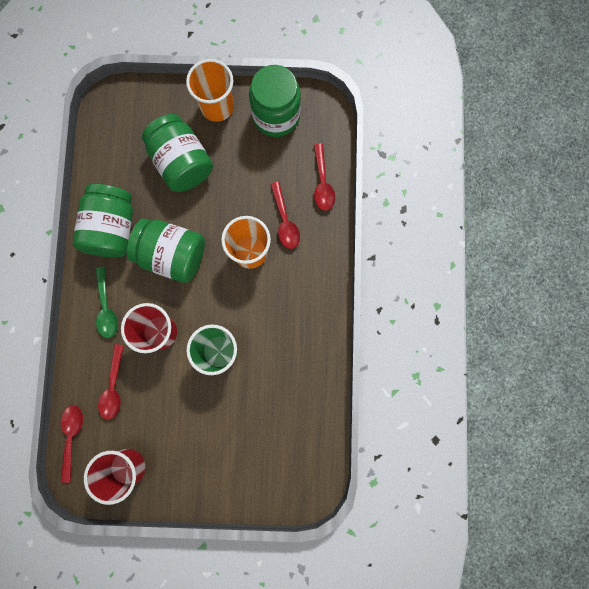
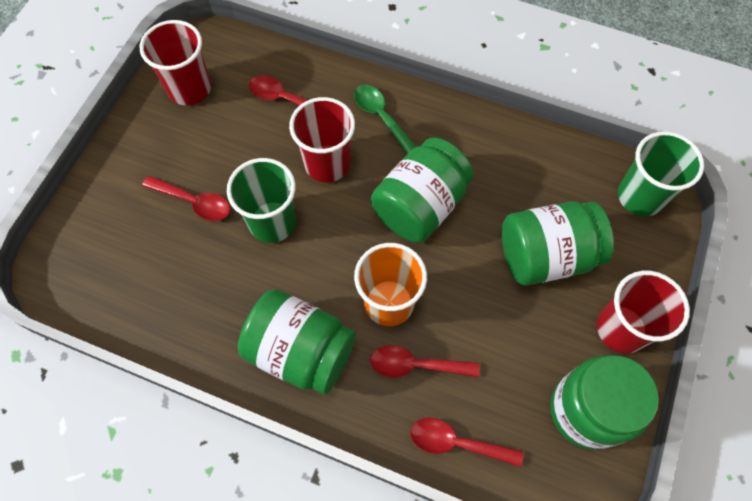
camera: 110 degrees right, 15 degrees down
(72, 437) = (250, 47): red spoon -> red spoon (194, 202)
(106, 308) = (381, 117): green spoon -> green spoon turned 45 degrees clockwise
(112, 228) = (479, 149): green jar -> green jar (301, 351)
(116, 113) = (640, 196): none -> green cup
(217, 107) = (621, 329): orange cup -> red cup

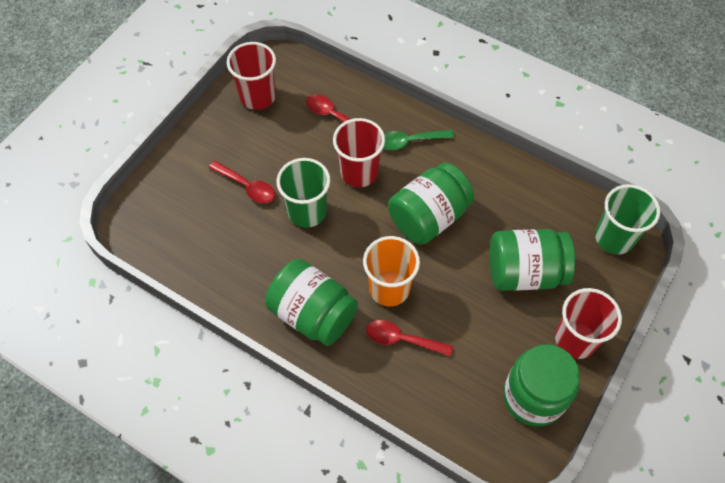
camera: 10 degrees right, 5 degrees down
(381, 117) = (410, 141): green spoon -> green spoon turned 75 degrees counterclockwise
(457, 443) = (423, 403): red spoon -> none

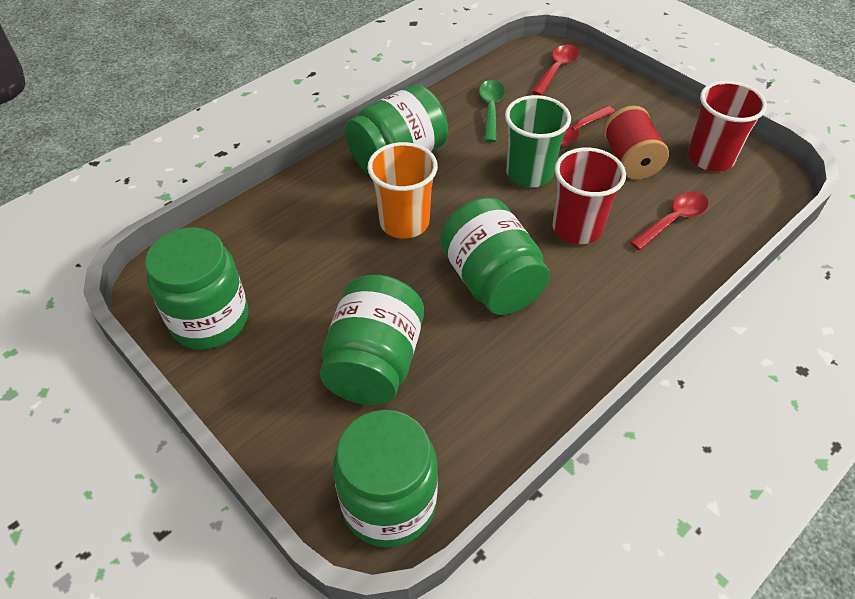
camera: 105 degrees right, 10 degrees down
(274, 146) = (630, 160): none -> red spool
(402, 339) = (337, 220): red spoon -> red spoon (557, 69)
(410, 141) = (620, 290): green spoon -> green spoon (491, 109)
(575, 339) = (256, 390): red cup -> none
(614, 238) = (389, 503): green cup -> green jar

